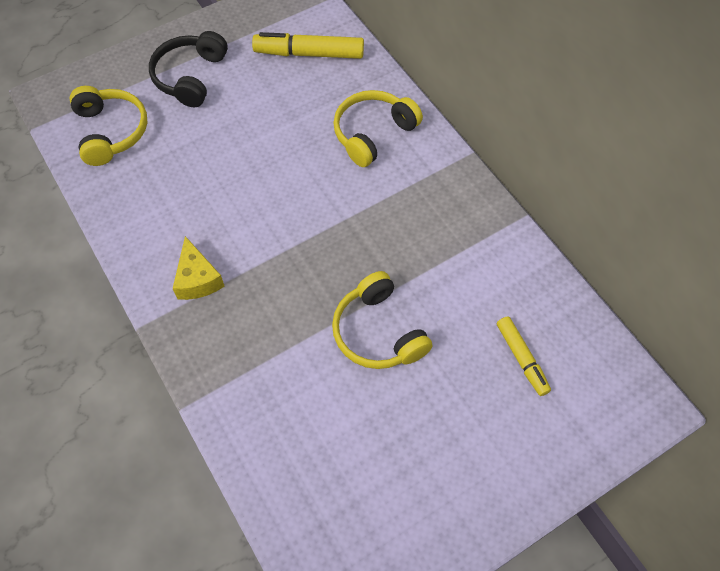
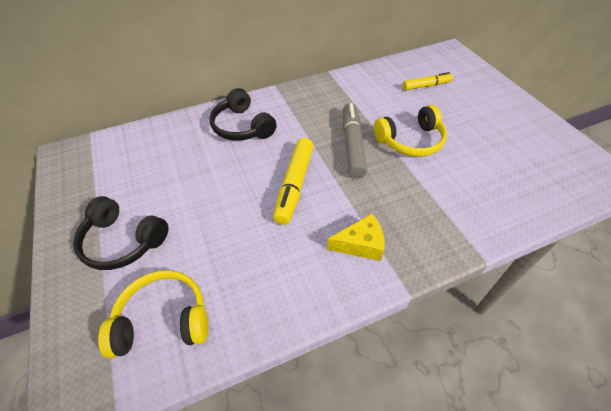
camera: 80 degrees left, 10 degrees down
(309, 53) = (144, 154): yellow marker -> yellow marker (294, 185)
(358, 260) = (352, 145): none -> grey marker
(373, 133) = (242, 126): yellow headphones -> black headphones

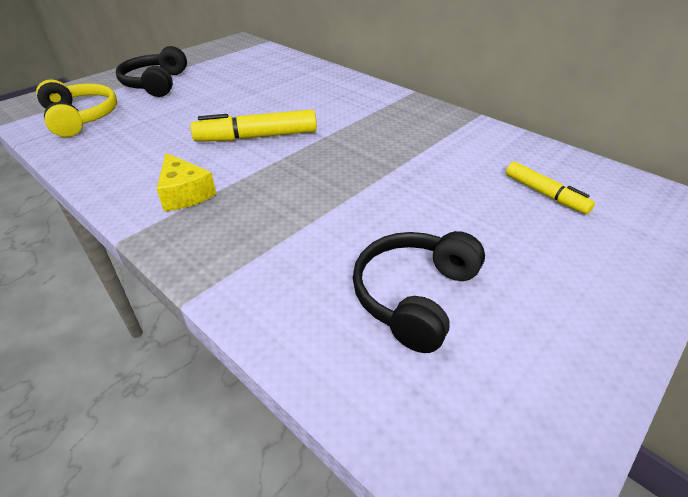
camera: 65 degrees right, 10 degrees down
(242, 126) = (327, 92): black headphones -> black headphones (414, 296)
(352, 145) = (348, 158): grey marker -> none
(410, 141) = (393, 200): yellow headphones -> none

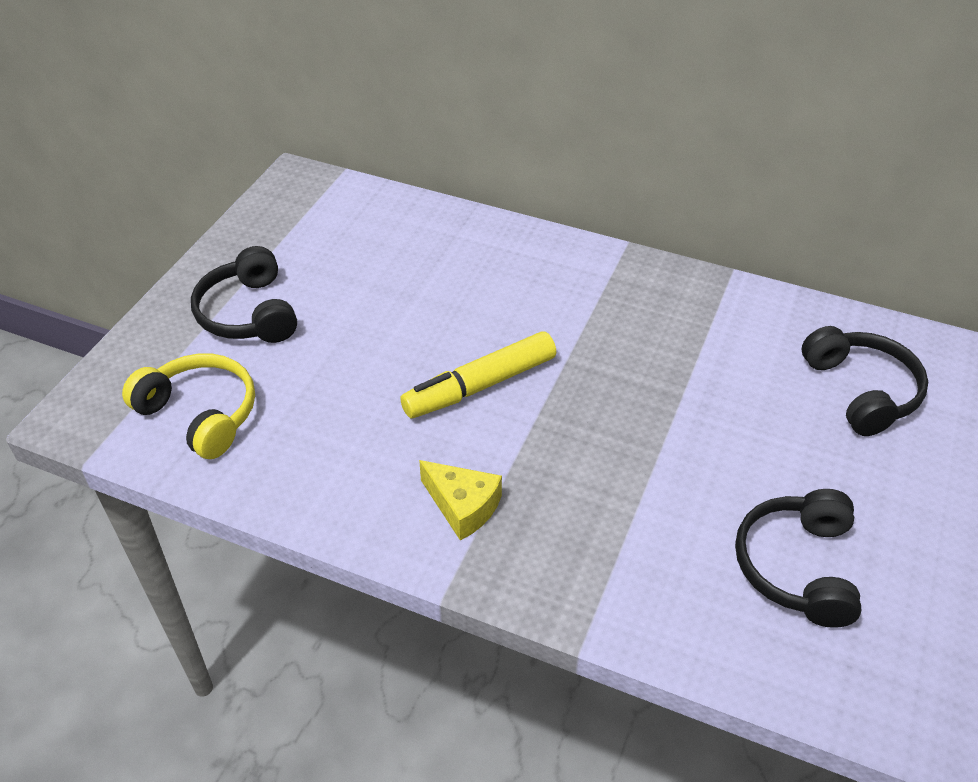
camera: 20 degrees left, 5 degrees up
(545, 194) = (861, 391): yellow marker -> black headphones

